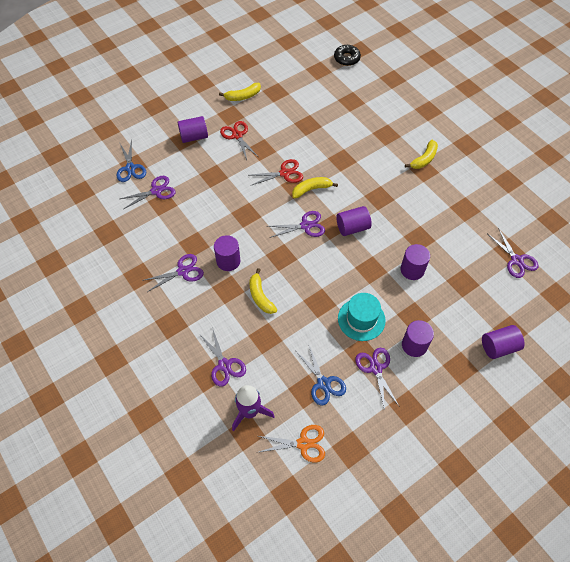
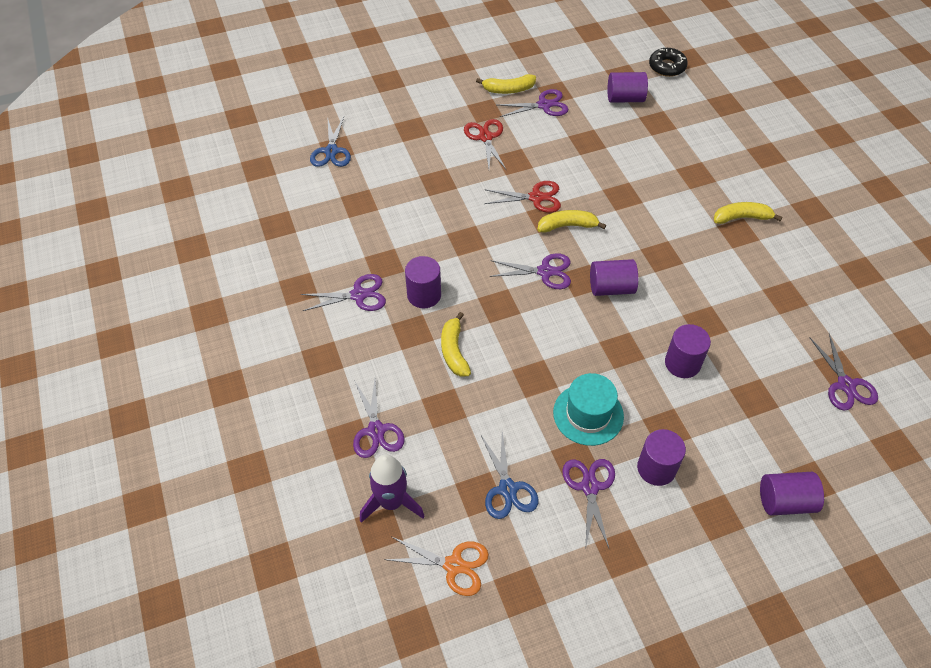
camera: 15 degrees right, 5 degrees down
(156, 191) = (356, 186): purple scissors -> purple scissors (544, 105)
(194, 137) = (427, 128): purple cylinder -> purple cylinder (625, 98)
(424, 159) = (742, 218): yellow banana -> yellow banana turned 150 degrees counterclockwise

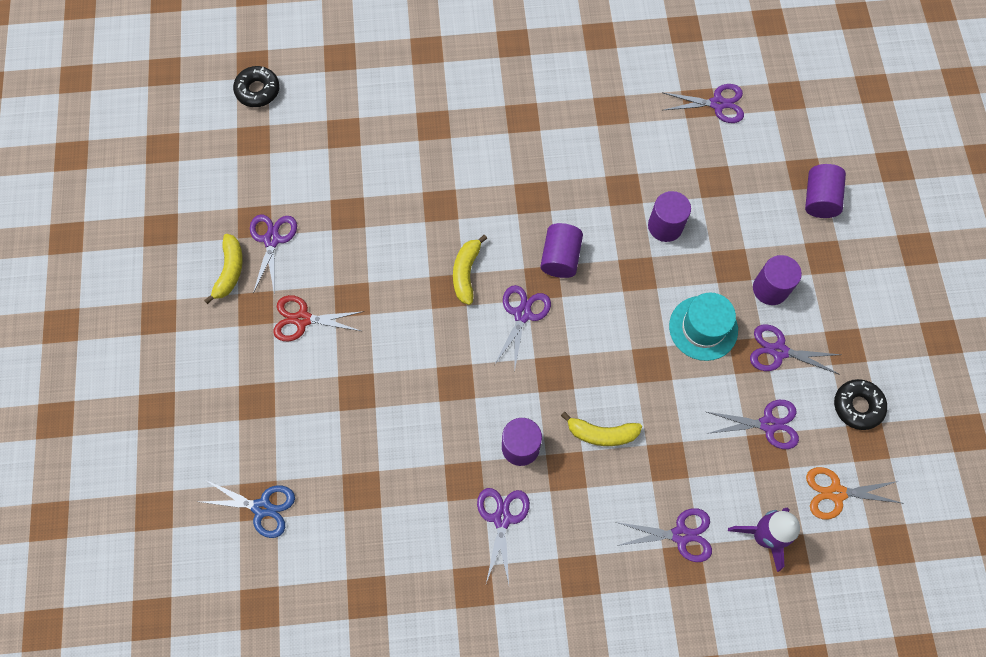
camera: 75 degrees left, 15 degrees up
(454, 565) = (836, 493): orange scissors -> orange scissors turned 120 degrees counterclockwise
(507, 489) = (768, 424): blue scissors -> purple scissors
(536, 198) = (416, 292): red scissors -> none
(556, 575) = (857, 406): none -> black donut
(625, 98) = (293, 151): purple cylinder -> none
(742, 218) = (504, 106): yellow banana -> none

